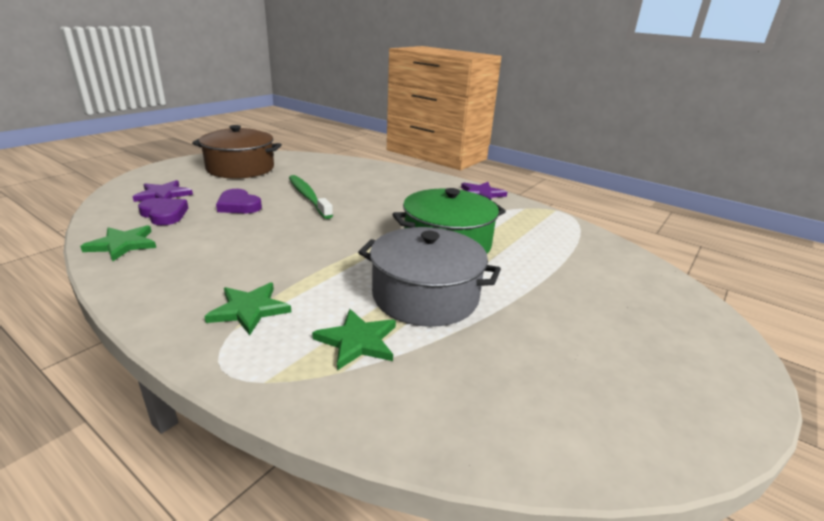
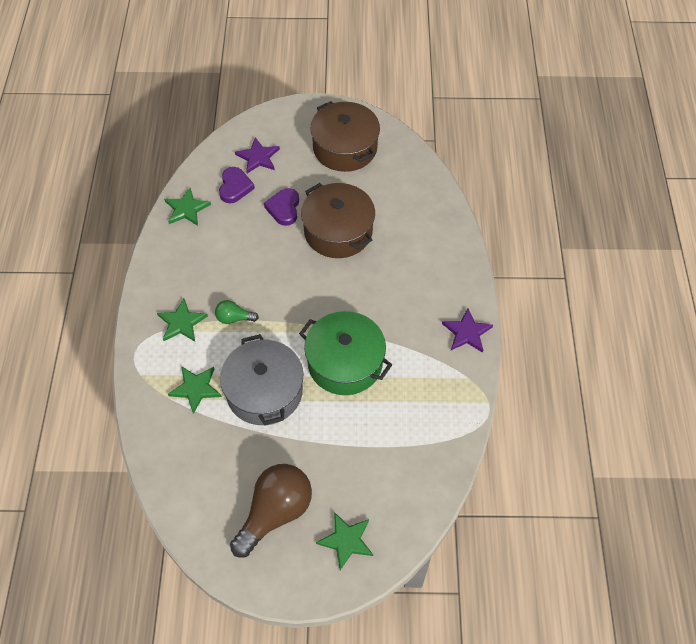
camera: 55 degrees right, 30 degrees up
(305, 275) = (234, 318): none -> green light bulb
(308, 197) = (338, 231): green toothbrush -> brown pot
(608, 359) = (275, 513): none -> brown light bulb
(674, 325) = (346, 540): none -> green star

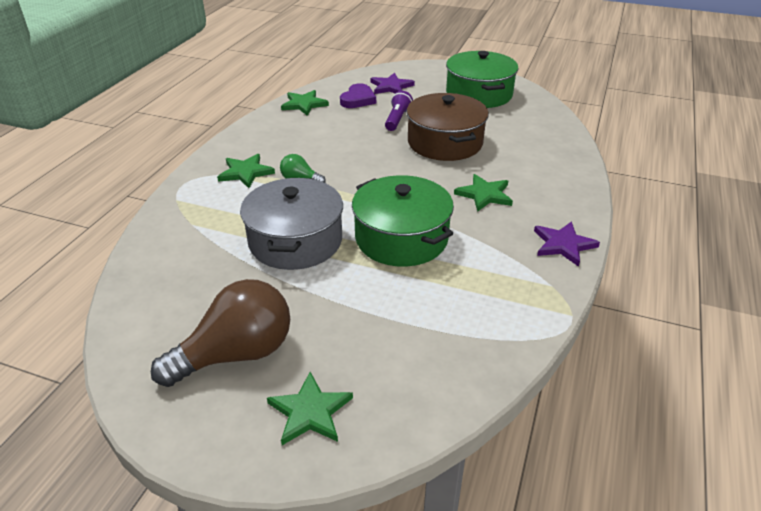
camera: 20 degrees right, 20 degrees down
(195, 388) = (223, 222): green star -> green star (484, 195)
(284, 208) = (397, 119): purple heart -> purple flashlight
(345, 148) = (479, 94): brown pot -> green pot

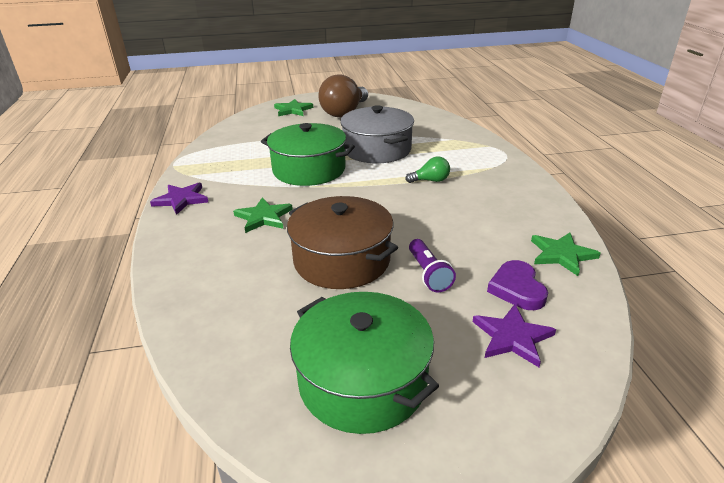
camera: 150 degrees right, 5 degrees down
(245, 172) = (480, 172): green star -> none

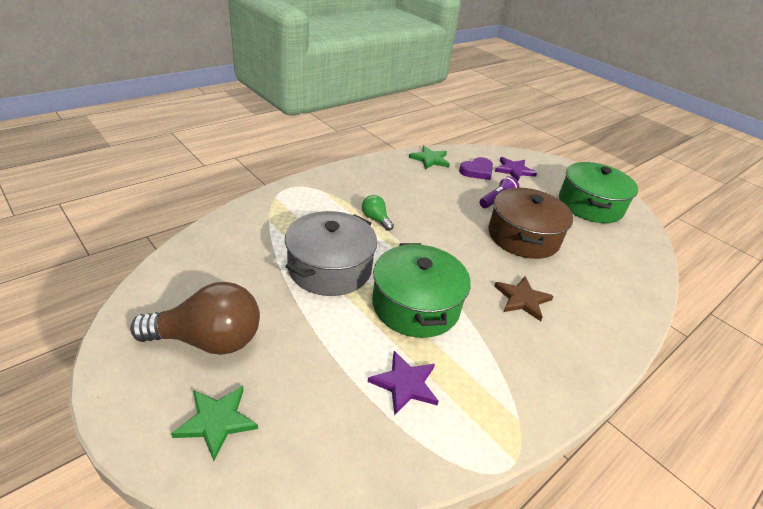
camera: 125 degrees left, 5 degrees up
(181, 199) = (562, 384): purple star -> purple star (405, 384)
(264, 217) = (522, 299): green star -> brown star

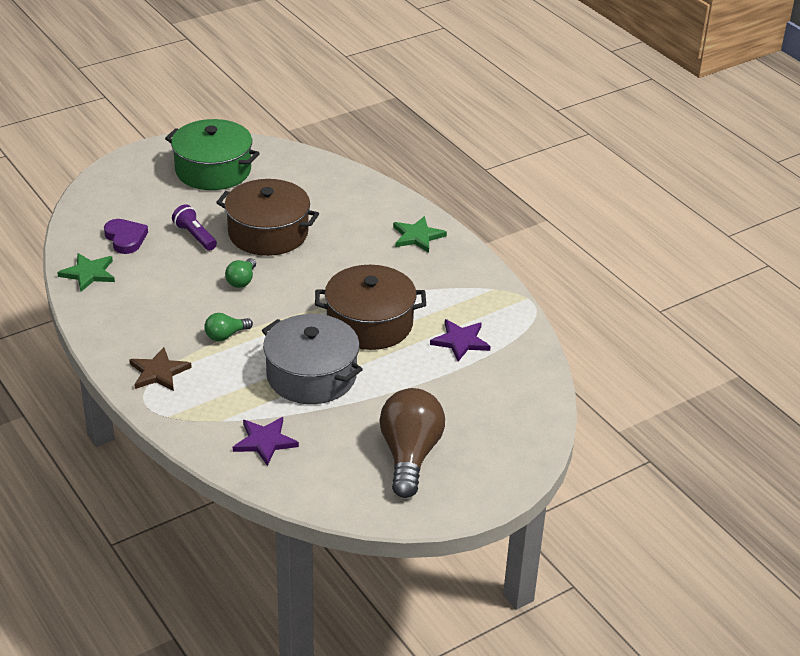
camera: 80 degrees left, 0 degrees up
(217, 421) = (495, 444): green star -> green star (417, 236)
(416, 305) = (370, 323): green pot -> brown pot
(450, 225) = (242, 281): none -> green light bulb
(514, 170) = (127, 207): purple star -> purple star (265, 441)
(522, 299) = (365, 256): brown star -> brown star (158, 372)

